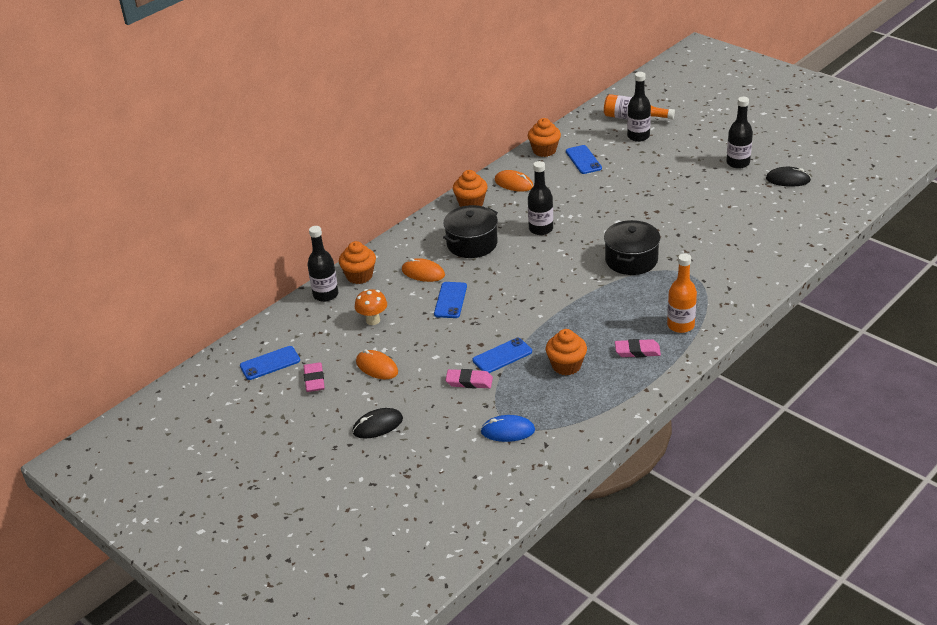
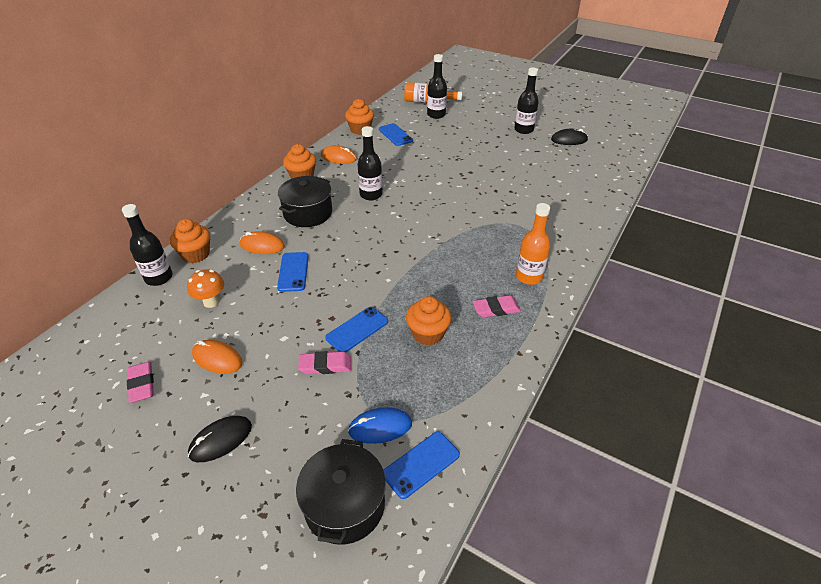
camera: 15 degrees left, 5 degrees up
(270, 363) = (88, 368): blue phone -> blue phone (421, 464)
(631, 260) = (461, 216): black pot -> black pot (345, 505)

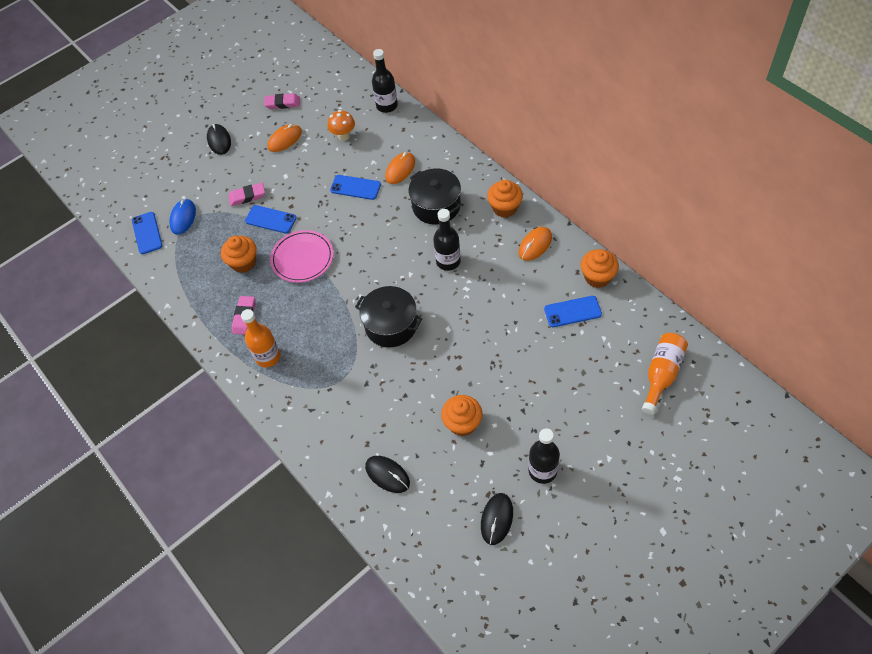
camera: 115 degrees right, 15 degrees up
(196, 254) = (407, 126): orange cupcake -> orange cupcake (462, 423)
(325, 365) = (247, 196): pink eraser -> pink eraser turned 60 degrees clockwise
(345, 505) = (146, 193): black pot -> black pot (391, 325)
(357, 329) = (271, 219): blue phone -> blue phone turned 45 degrees counterclockwise
(402, 286) = (302, 258): none -> pink plate
(436, 115) = (617, 373): black bottle -> none
(579, 185) = (387, 475): none -> black mouse

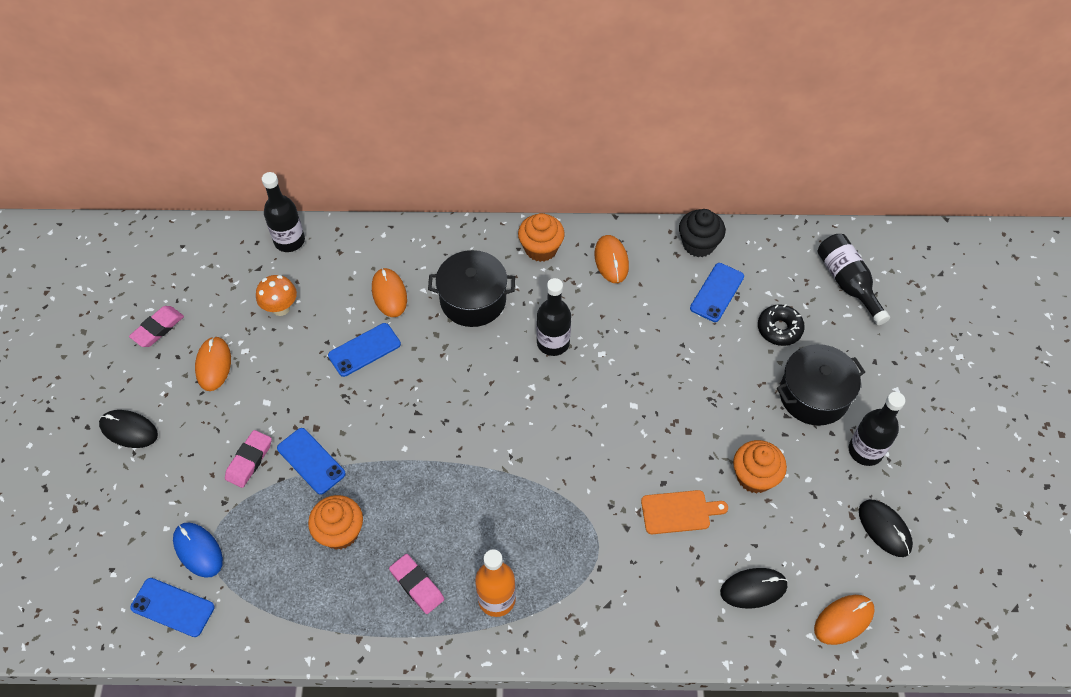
camera: 55 degrees left, 0 degrees up
(271, 219) = (311, 461): blue phone -> blue phone turned 75 degrees clockwise
(302, 258) = (401, 469): pink plate -> none
(391, 325) = (578, 451): black pot -> black pot (814, 395)
(400, 402) = (679, 512): none -> orange cutting board
(411, 537) = (843, 620): none -> orange mouse
(582, 362) = (779, 329): none -> black donut
(597, 277) = (698, 244): orange cupcake -> black cupcake
(661, 374) = (847, 283): orange bottle -> black bottle

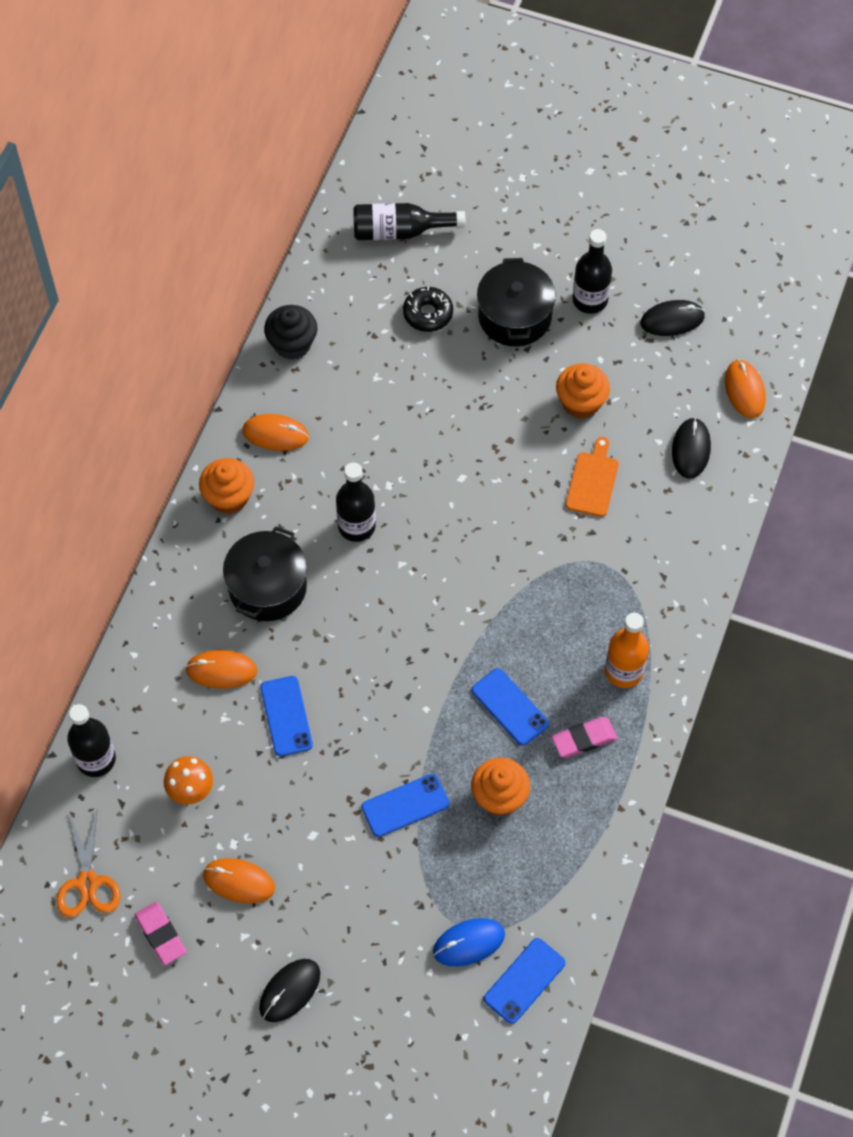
camera: 70 degrees left, 5 degrees up
(189, 269) = (87, 883): none -> orange scissors
(249, 460) = (380, 869): pink eraser -> none
(717, 292) = (360, 351): blue phone -> blue phone (510, 707)

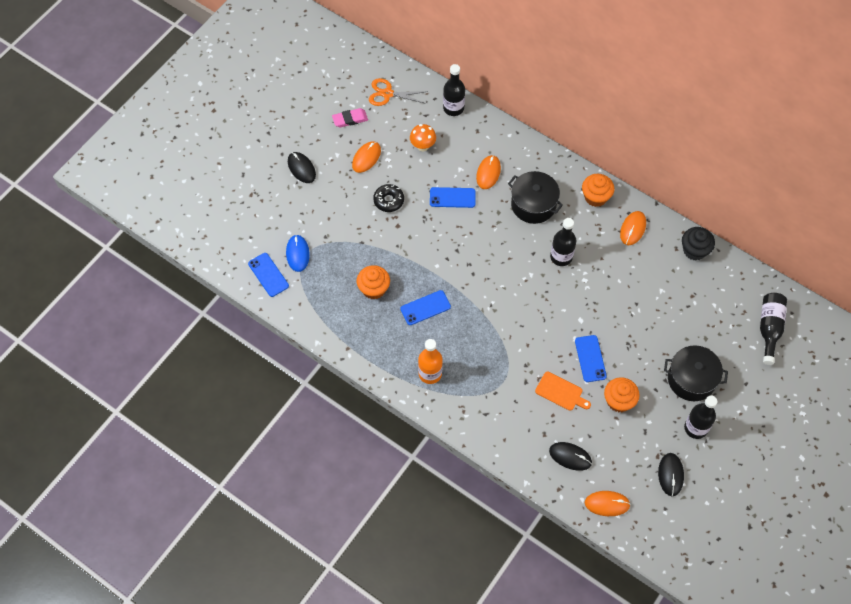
camera: 105 degrees right, 0 degrees up
(405, 805) = (383, 242): blue phone -> blue phone (590, 358)
(428, 314) = (703, 329): black donut -> black donut (388, 200)
(584, 739) = (394, 340): pink eraser -> none

